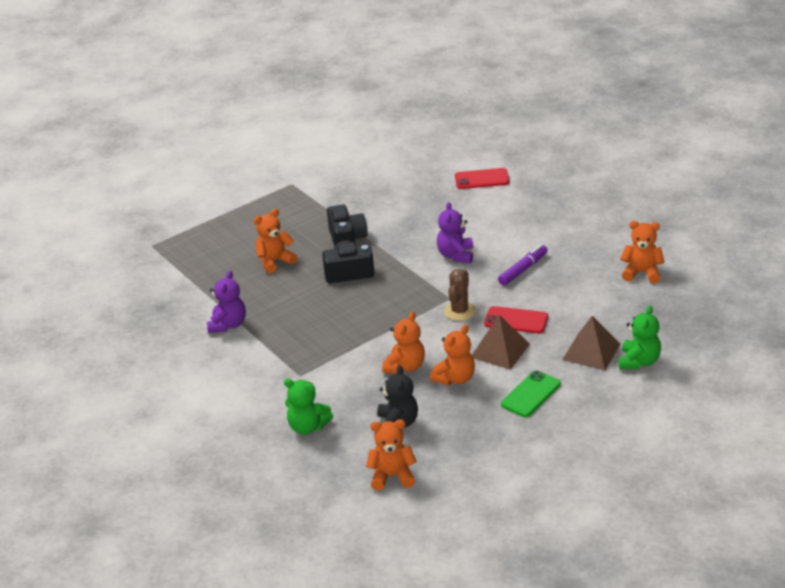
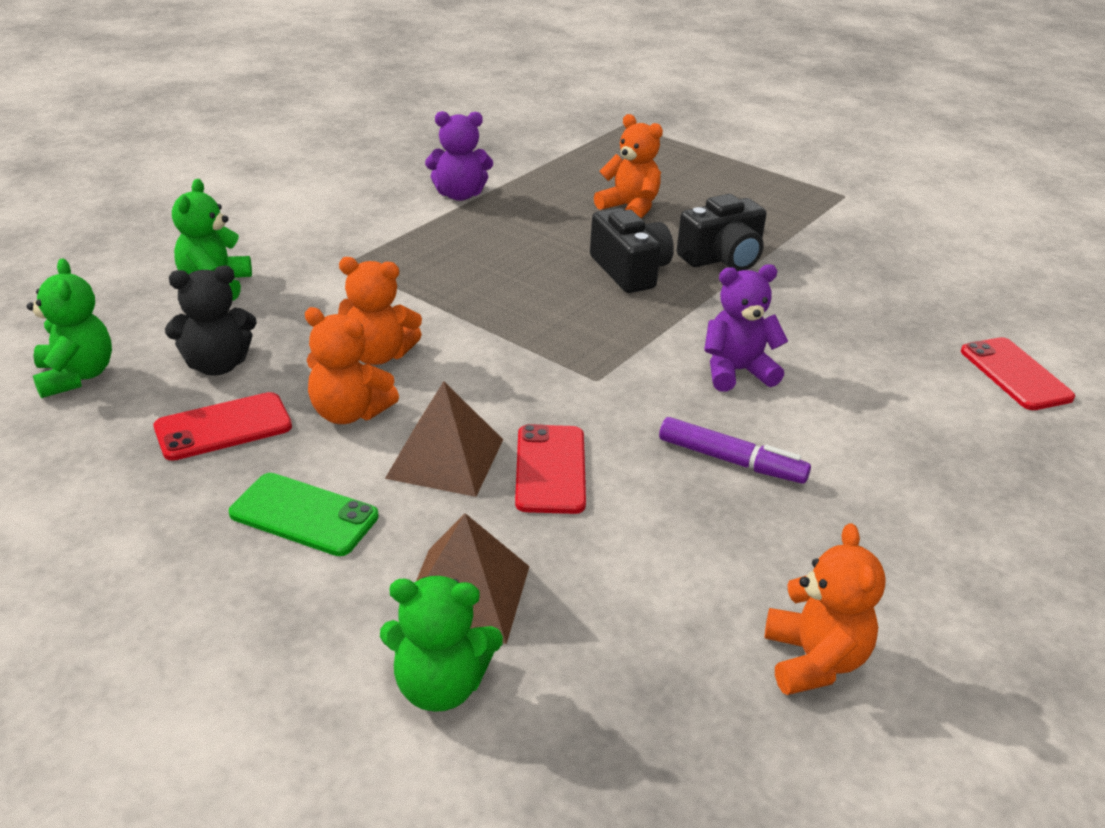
camera: 70 degrees right, 0 degrees up
(392, 476) = (76, 376): orange teddy bear -> green teddy bear
(456, 420) = (223, 427): none -> red phone
(459, 311) = (559, 395): brown cactus -> none

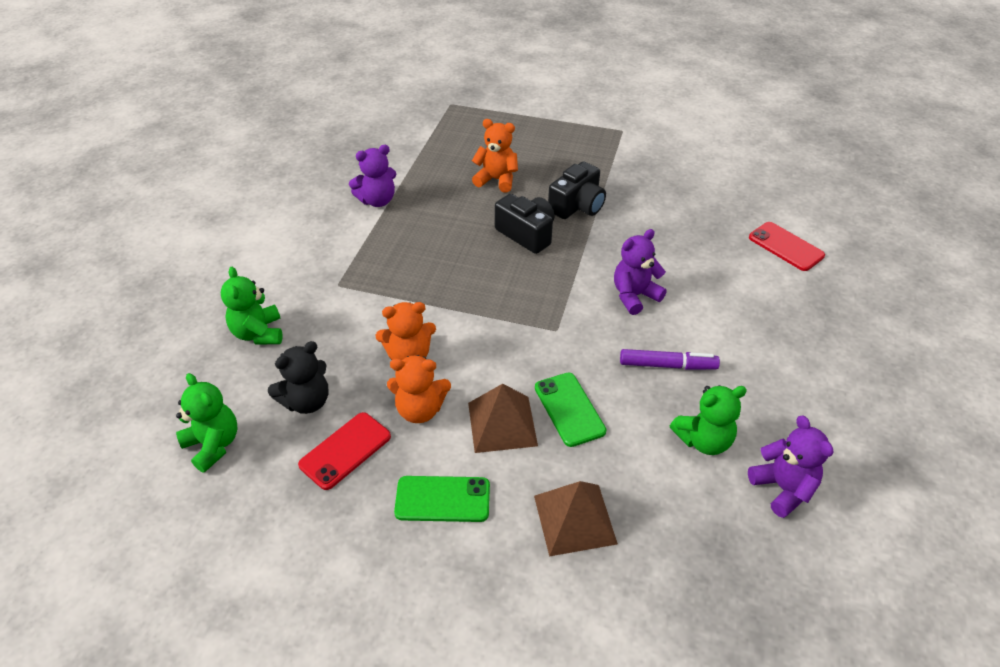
camera: 20 degrees left, 10 degrees up
(440, 686) = (598, 588): green teddy bear -> green teddy bear (703, 440)
(550, 469) = (569, 409): red phone -> green phone
(814, 660) = (783, 488): orange teddy bear -> purple teddy bear

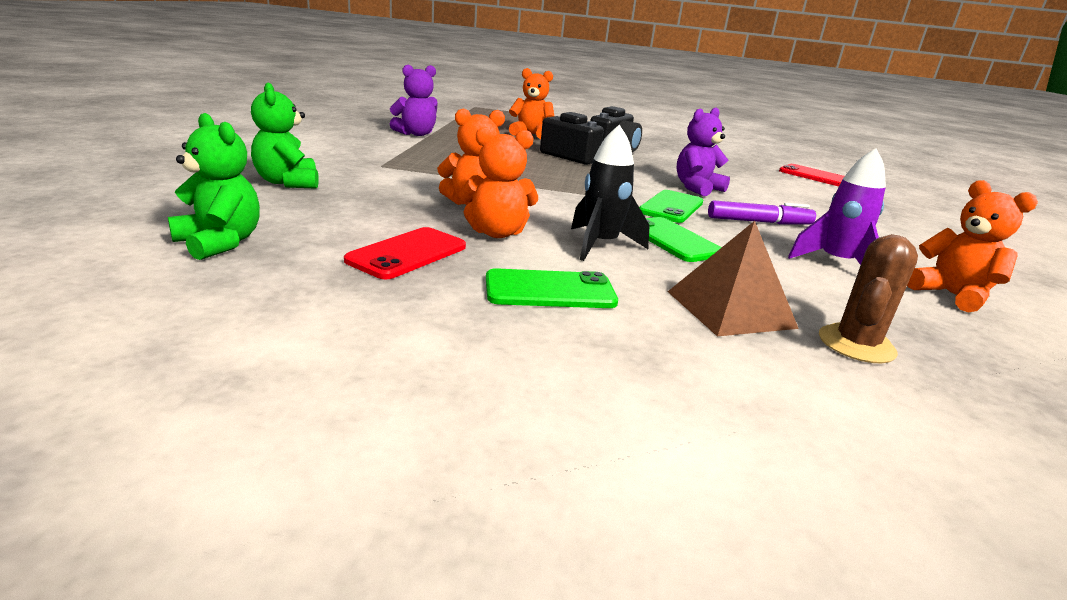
camera: 10 degrees left, 20 degrees down
(306, 401) = (351, 222): black teddy bear -> none
(502, 424) = (600, 245): brown pyramid -> black rocket
(591, 343) = (671, 207): none -> green phone
(653, 564) = (856, 344): none -> brown cactus
(703, 440) = (835, 263): green teddy bear -> purple rocket
(783, 488) = (951, 295): purple teddy bear -> orange teddy bear

